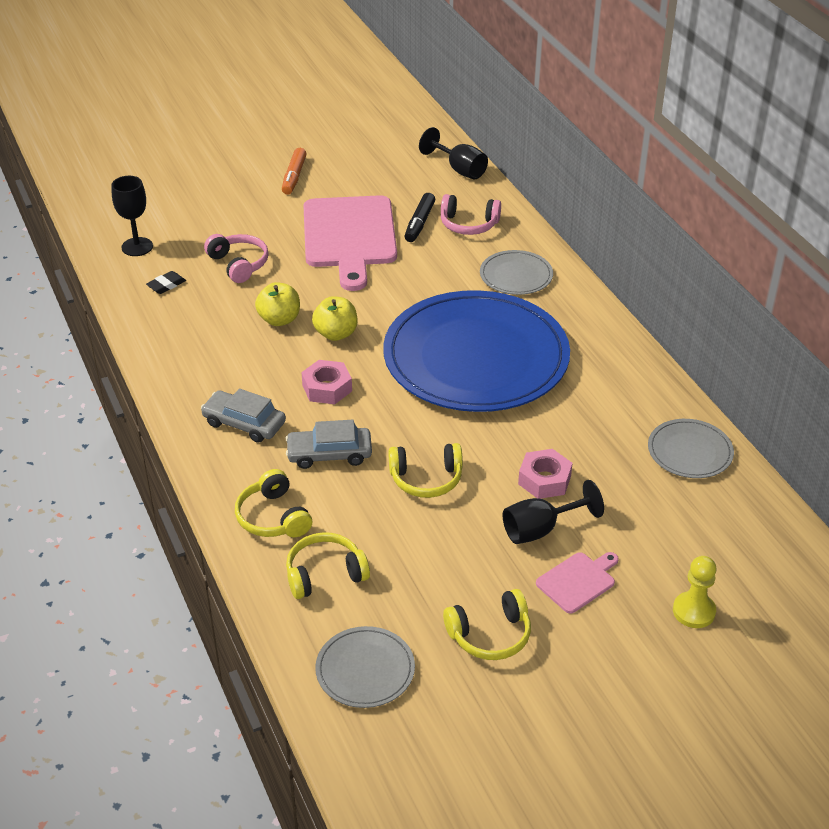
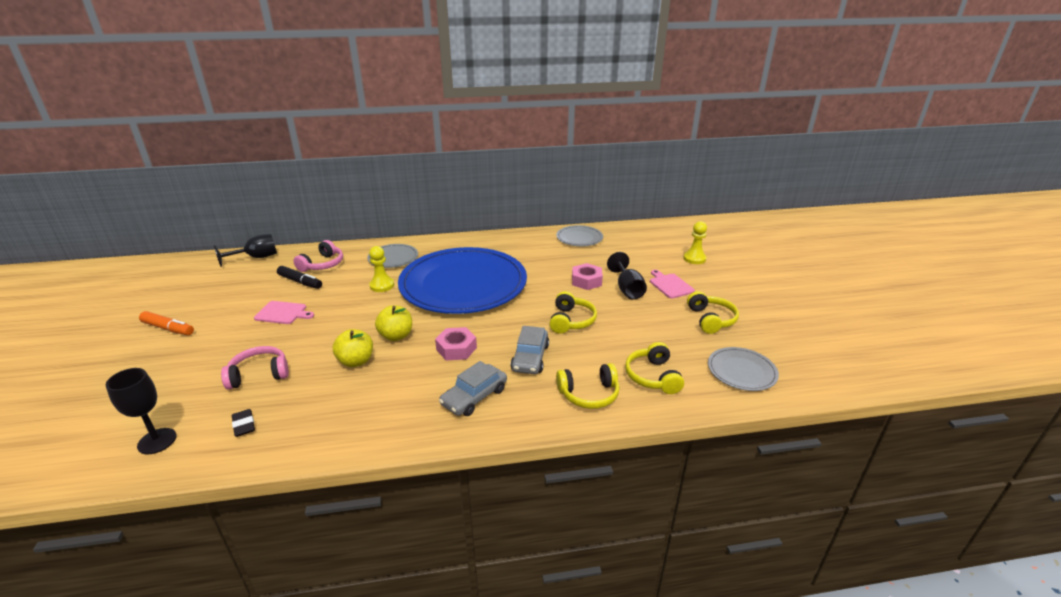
camera: 75 degrees left, 10 degrees down
(349, 236) = (283, 313): pink cutting board -> pink cutting board, size x0.45
(440, 288) = (382, 285): none -> yellow pawn

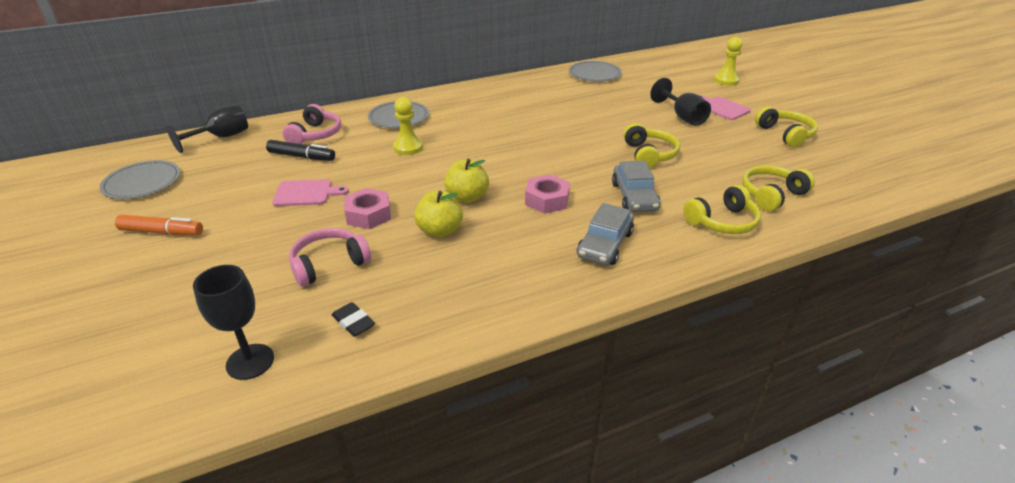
camera: 15 degrees left, 5 degrees up
(463, 284) = (503, 134): blue plate -> none
(586, 281) = (634, 114): pink nut -> pink nut (368, 215)
(653, 376) = (771, 195): yellow headphones -> yellow headphones turned 75 degrees clockwise
(741, 371) = (850, 177): grey plate -> grey plate (142, 182)

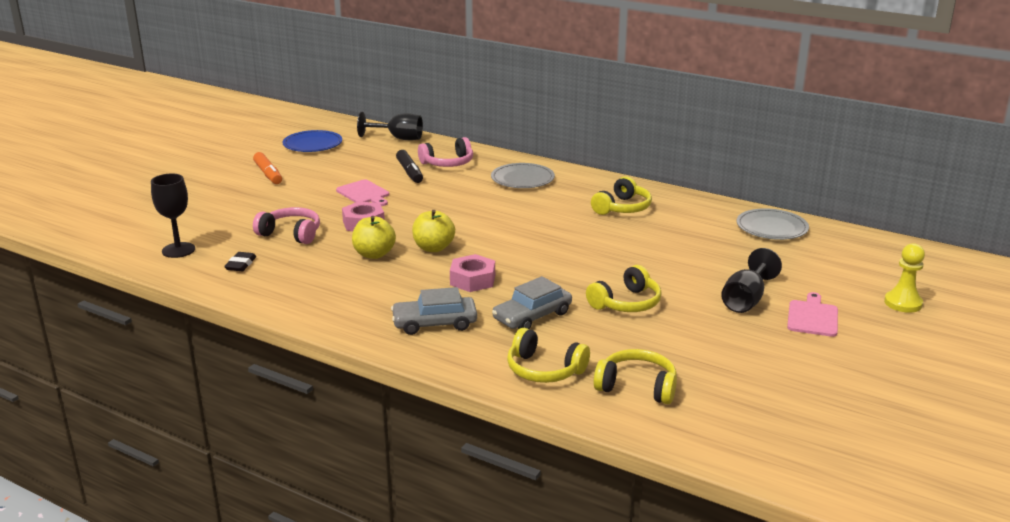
camera: 55 degrees right, 10 degrees down
(142, 182) = (312, 144): grey plate -> blue plate
(408, 147) = (478, 200): yellow pawn -> none
(785, 134) = (806, 370): yellow headphones -> yellow headphones (622, 208)

